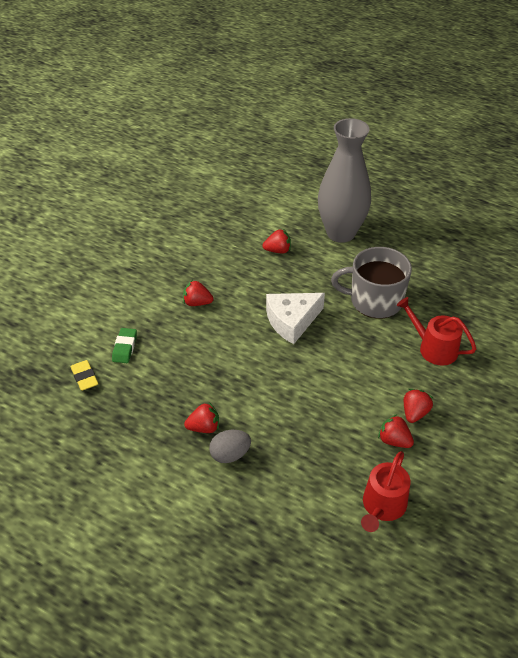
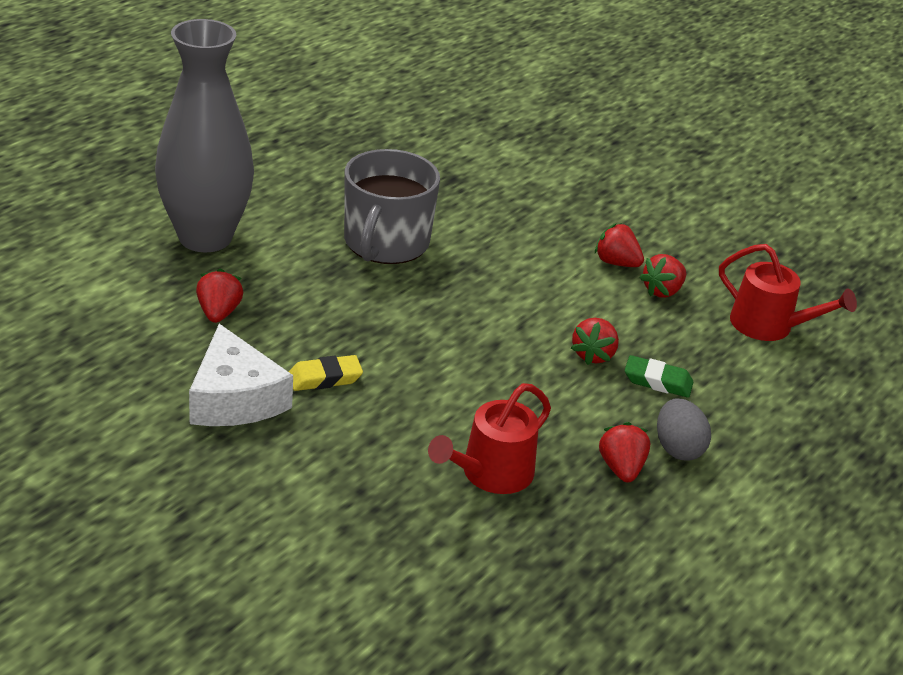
camera: 85 degrees left, 10 degrees down
(84, 377) = (481, 611): yellow eraser -> yellow eraser (325, 378)
(125, 348) = (415, 545): green eraser -> green eraser (657, 381)
(197, 303) = (322, 433): red strawberry -> red strawberry (593, 355)
(292, 321) = (405, 332): white cheese -> white cheese (234, 398)
(434, 348) = (499, 217): red watering can -> red watering can (491, 473)

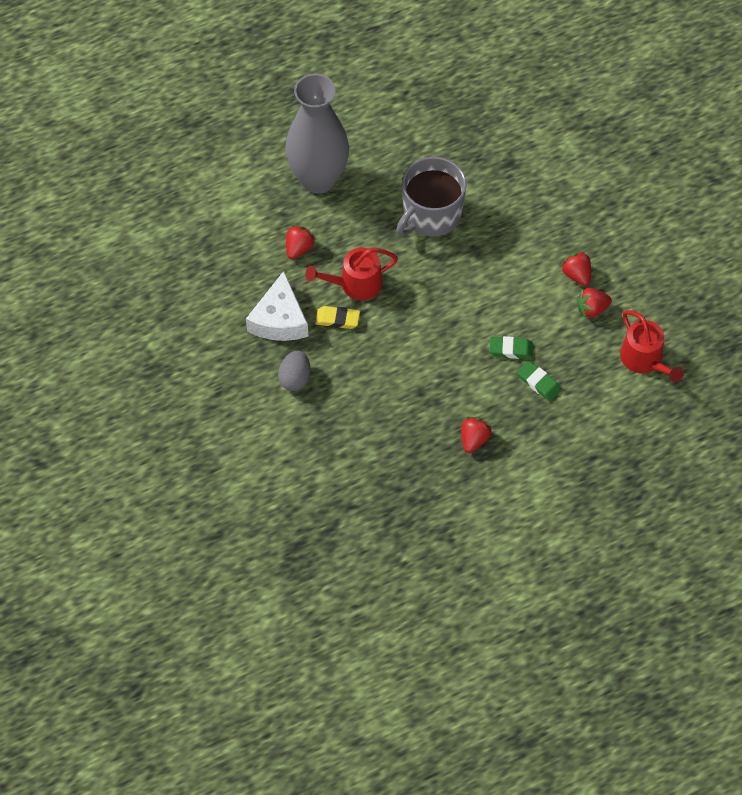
camera: 30 degrees right, 25 degrees up
(491, 473) = (396, 419): red watering can -> red watering can (355, 284)
(593, 355) = (511, 349): red strawberry -> green eraser
(678, 448) = (517, 436): grey egg -> grey egg (295, 378)

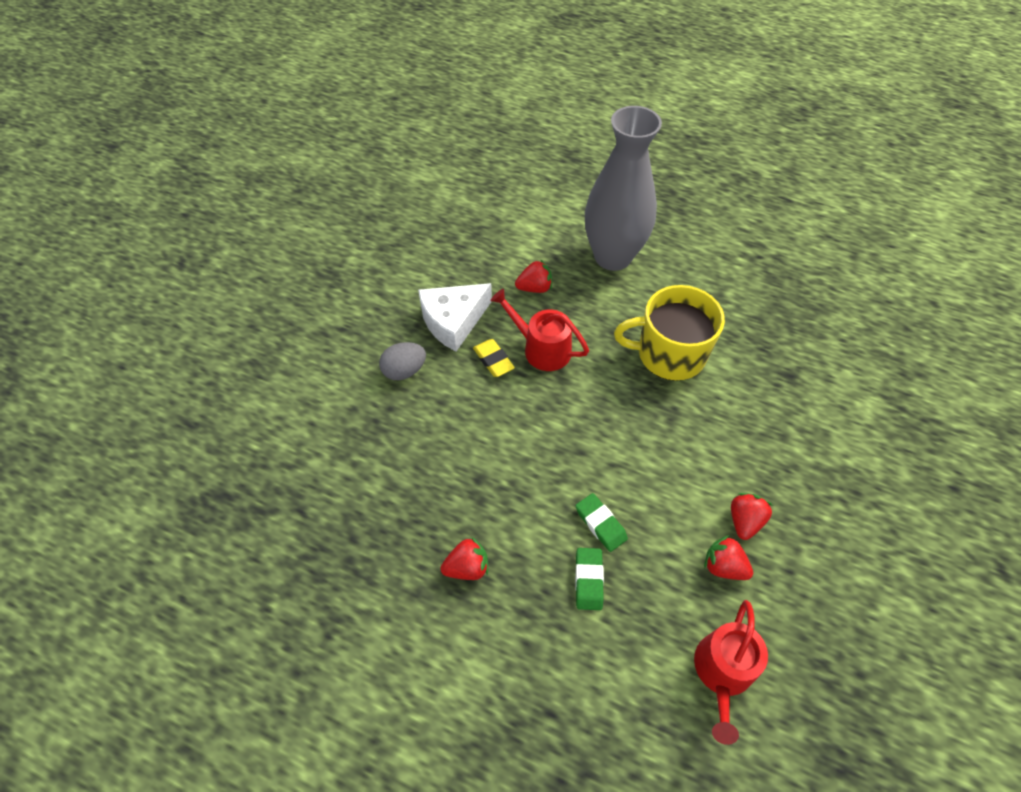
camera: 50 degrees right, 5 degrees down
(431, 214) = (669, 354): grey mug -> yellow mug

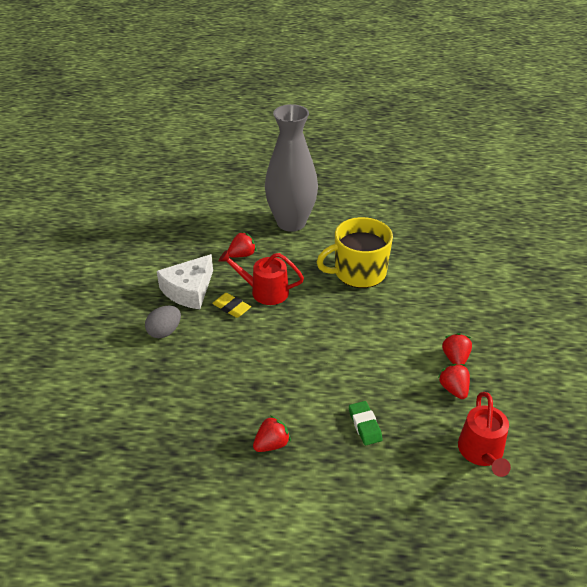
camera: 20 degrees left, 15 degrees down
(600, 524) = (357, 388): green eraser -> none
(723, 566) = (453, 389): red strawberry -> red strawberry turned 60 degrees clockwise

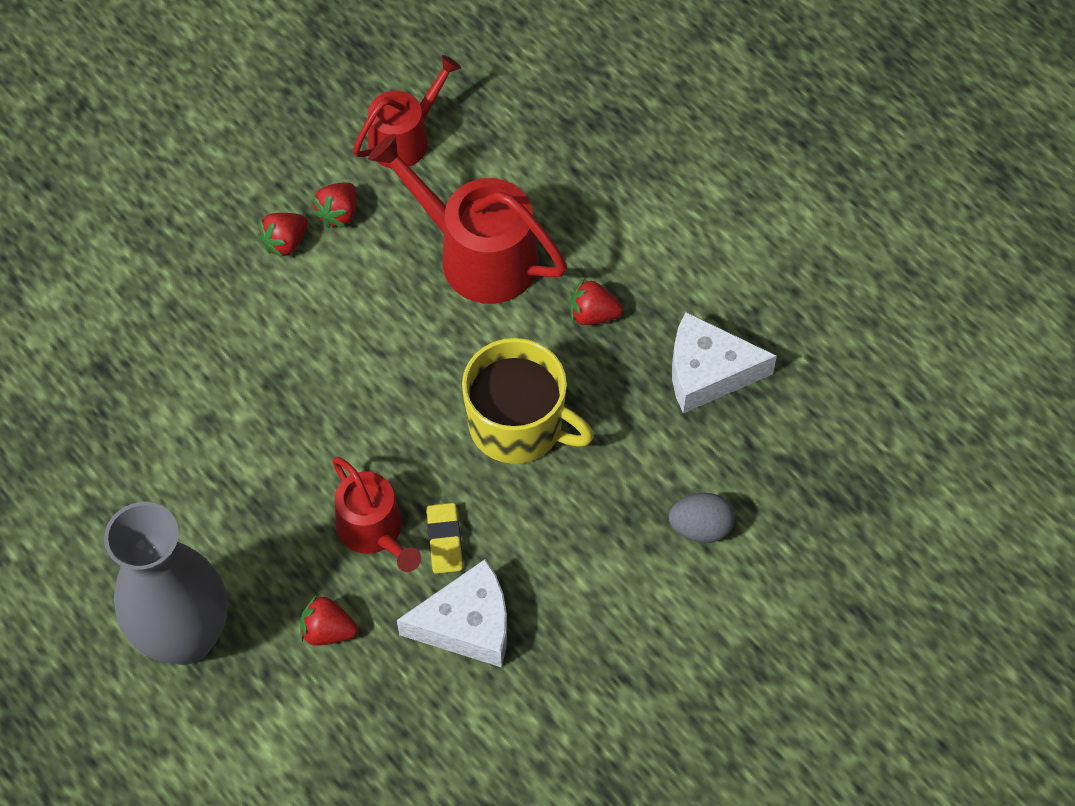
camera: 135 degrees left, 20 degrees up
(164, 332) = (565, 574): grey egg -> grey egg (700, 528)
(178, 465) = (708, 372): none -> white cheese
(358, 272) = (220, 455): yellow mug -> yellow mug (518, 425)
(365, 425) = (478, 255): green eraser -> red watering can

